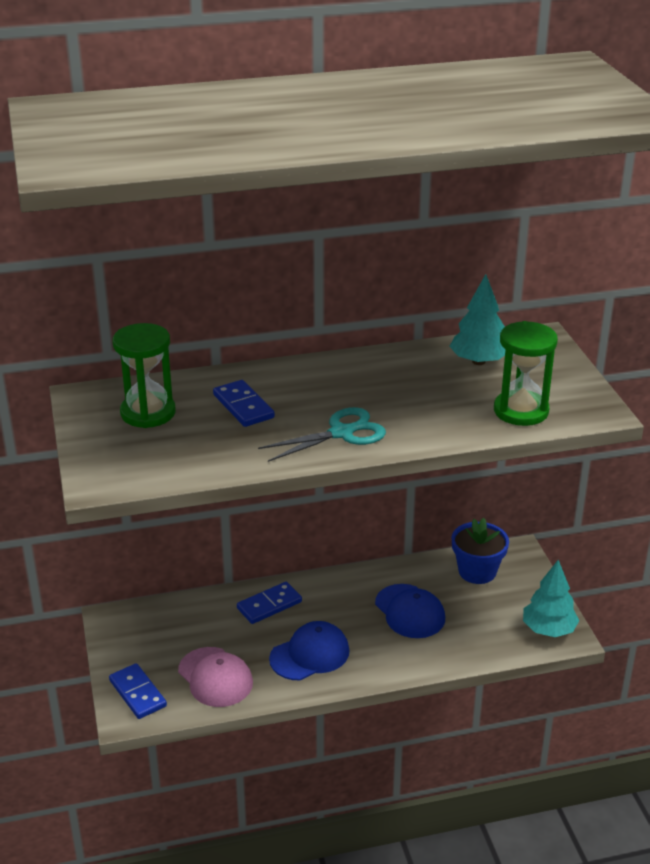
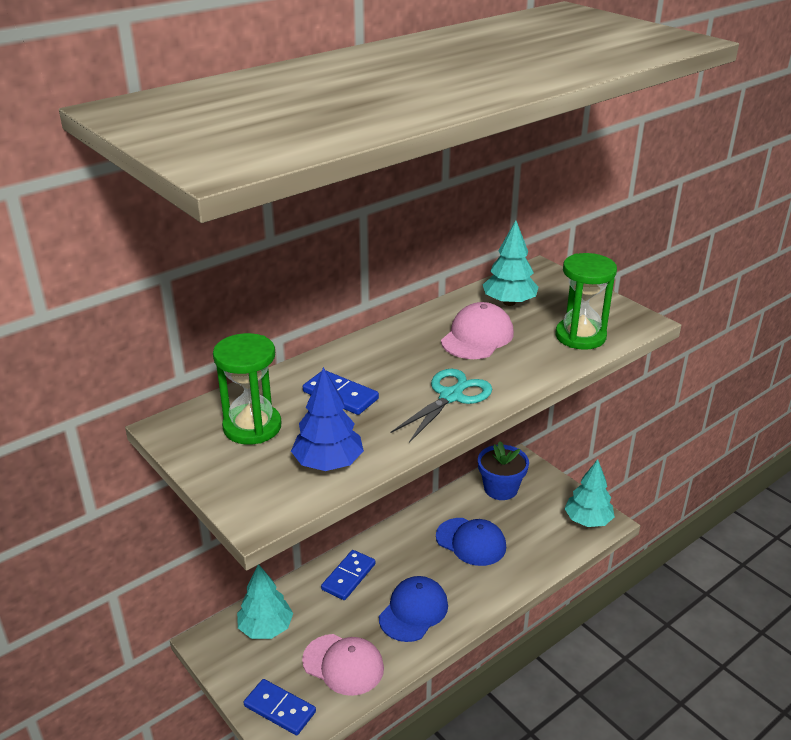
camera: 25 degrees left, 0 degrees up
(167, 624) = (266, 628): none -> turquoise tree
(186, 459) = (328, 463): none -> blue tree
(416, 386) = (477, 337): none -> pink cap

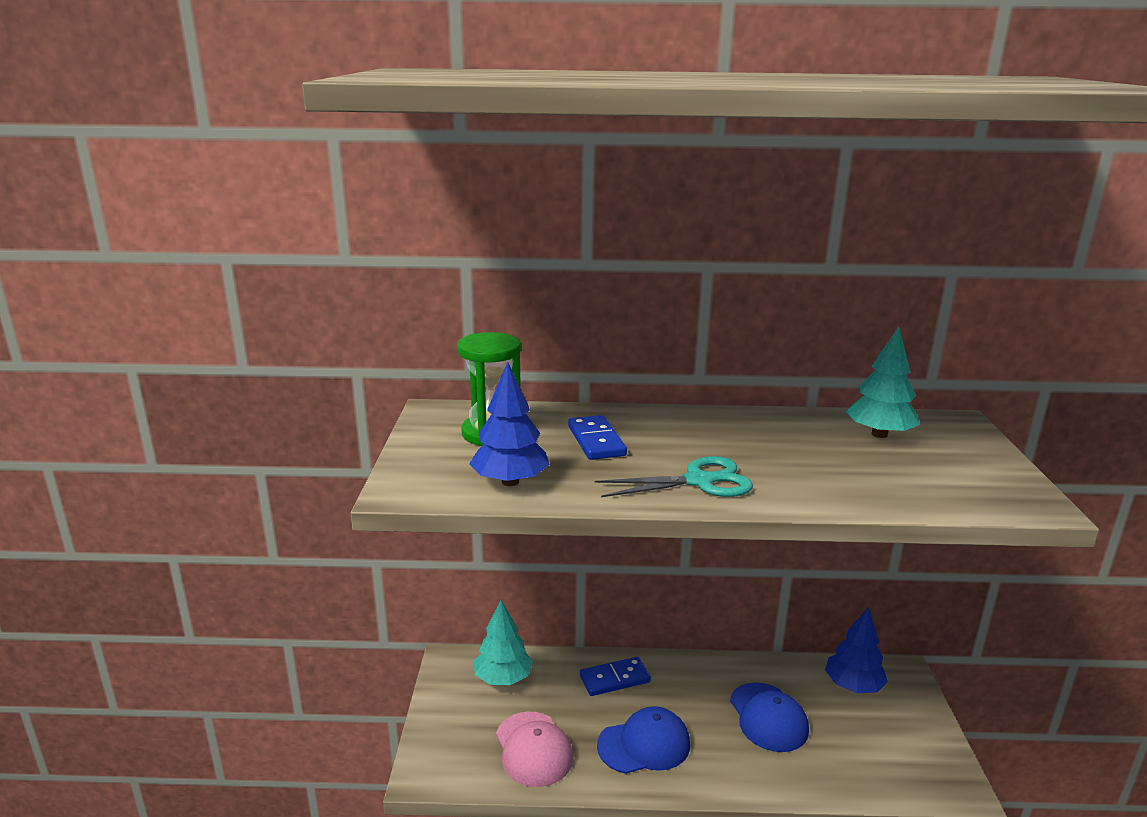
camera: 40 degrees right, 10 degrees down
(279, 709) = (445, 749): blue domino -> none
(477, 337) = (799, 448): pink cap -> none
(500, 489) = (853, 686): blue flower pot -> blue tree
(580, 336) = (928, 489): green hourglass -> none
(588, 520) = (935, 774): turquoise tree -> none

